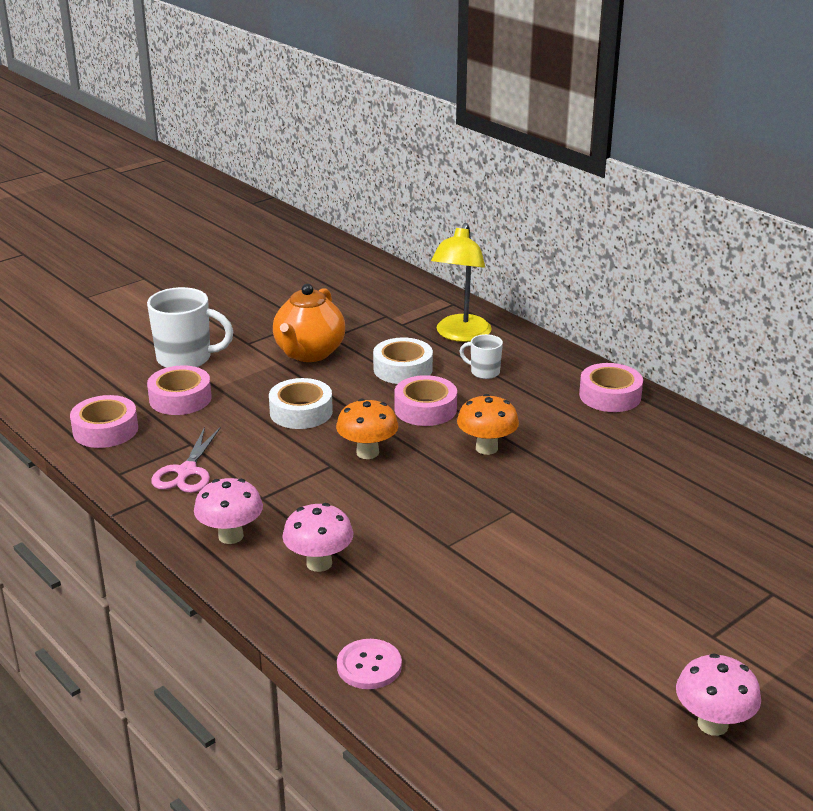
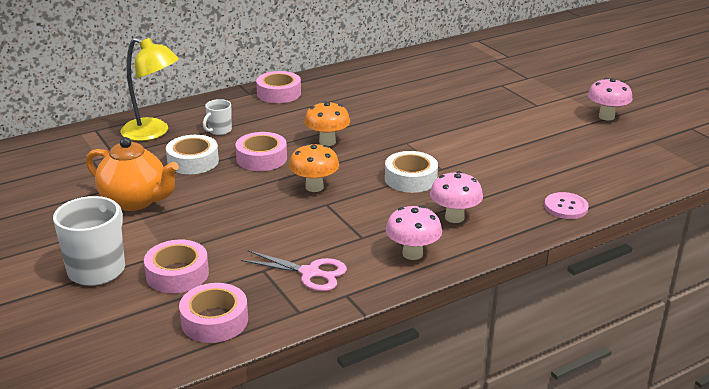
camera: 80 degrees left, 0 degrees up
(301, 412) = (237, 211): white tape -> white tape (410, 179)

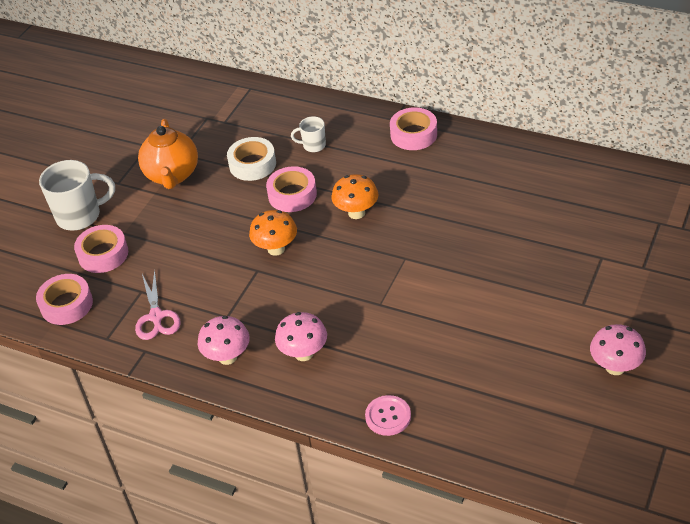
camera: 60 degrees right, 15 degrees up
(153, 133) = (274, 117): yellow lamp -> none
(410, 179) = (343, 295): white tape -> none

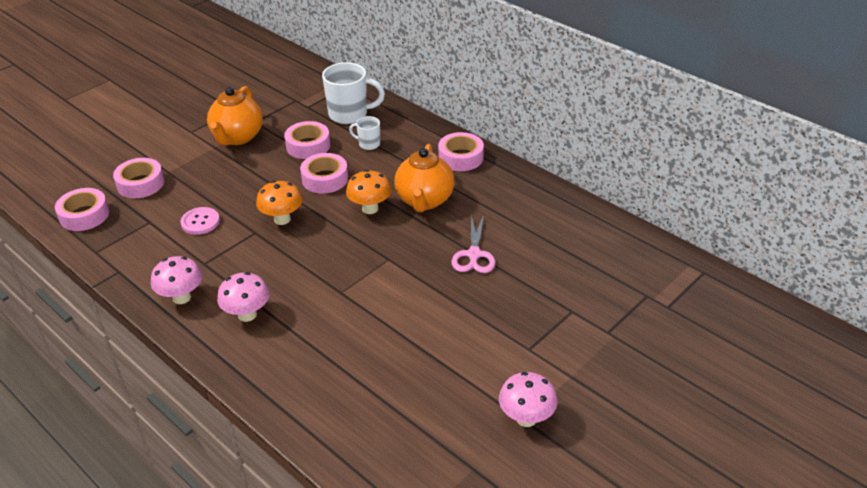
camera: 15 degrees right, 5 degrees down
(80, 216) = (144, 149): white mug -> white mug (349, 114)
(156, 316) = (147, 246): pink scissors -> pink scissors (474, 254)
(252, 164) = (308, 146): white tape -> pink tape
(388, 416) = (284, 394): pink button -> pink button (200, 222)
(405, 189) = (424, 200): none -> orange teapot

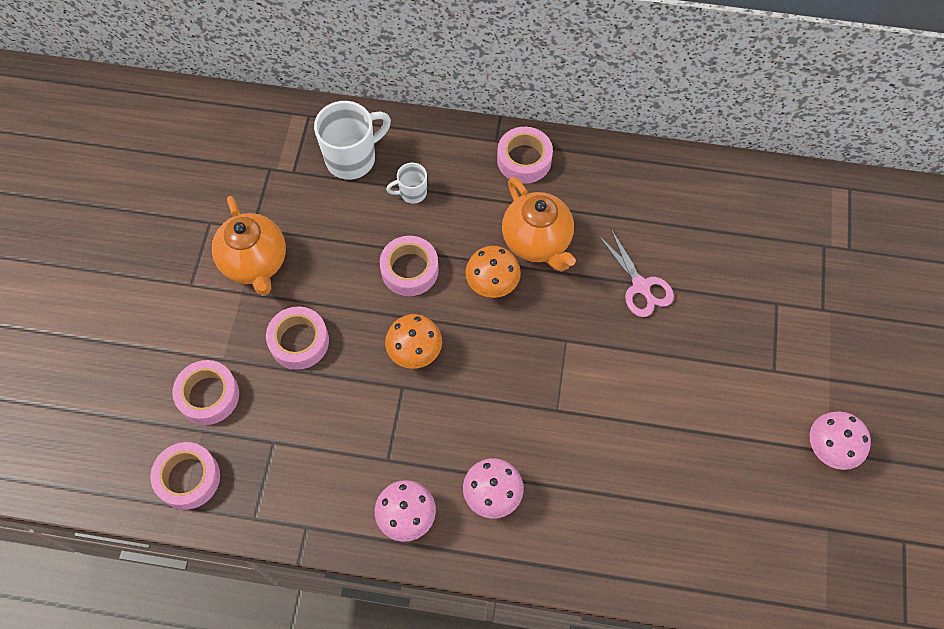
camera: 35 degrees left, 25 degrees up
(200, 222) = (330, 408): pink button -> none
(308, 146) = (348, 231): pink tape -> pink tape (299, 341)

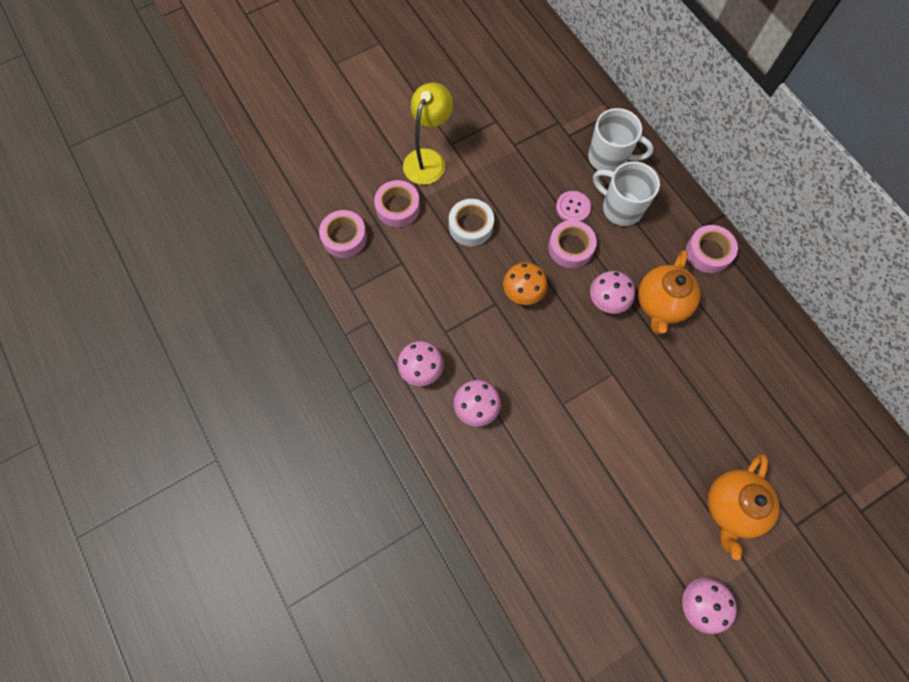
camera: 50 degrees right, 5 degrees up
(184, 321) = (428, 159): none -> yellow lamp
(255, 263) = (495, 164): orange teapot -> orange teapot (731, 507)
(299, 341) = (471, 226): pink tape -> white tape
(371, 233) = (573, 207): none -> pink button
(412, 193) = (620, 208): white mug -> white mug, size x1.89
(492, 284) = (607, 301): orange mushroom -> pink mushroom
(640, 286) = (694, 391): pink scissors -> none

